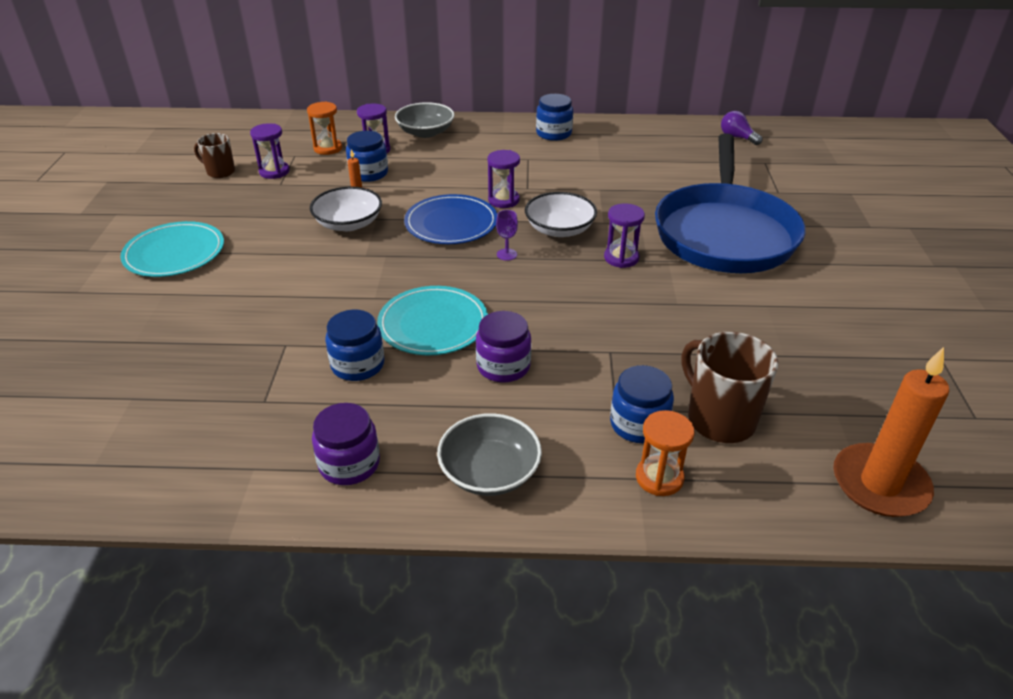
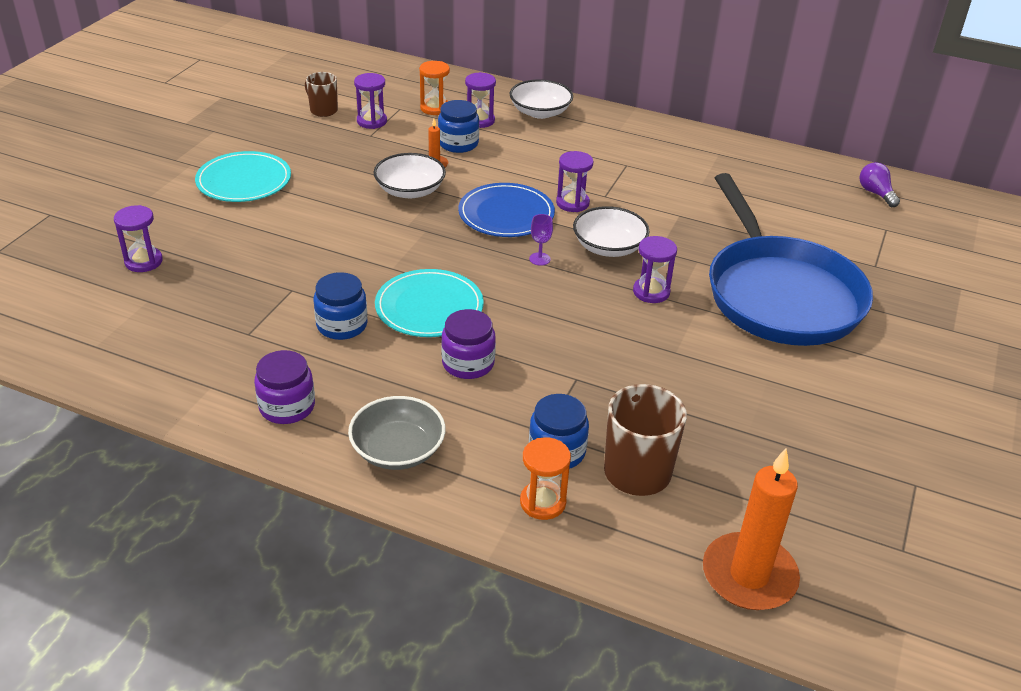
camera: 20 degrees right, 0 degrees up
(105, 359) = (143, 261): none -> purple hourglass
(425, 132) = (540, 112): grey bowl -> white bowl
(554, 133) = (672, 143): blue jar -> none
(724, 233) = (779, 294): blue pan -> blue pan turned 45 degrees counterclockwise

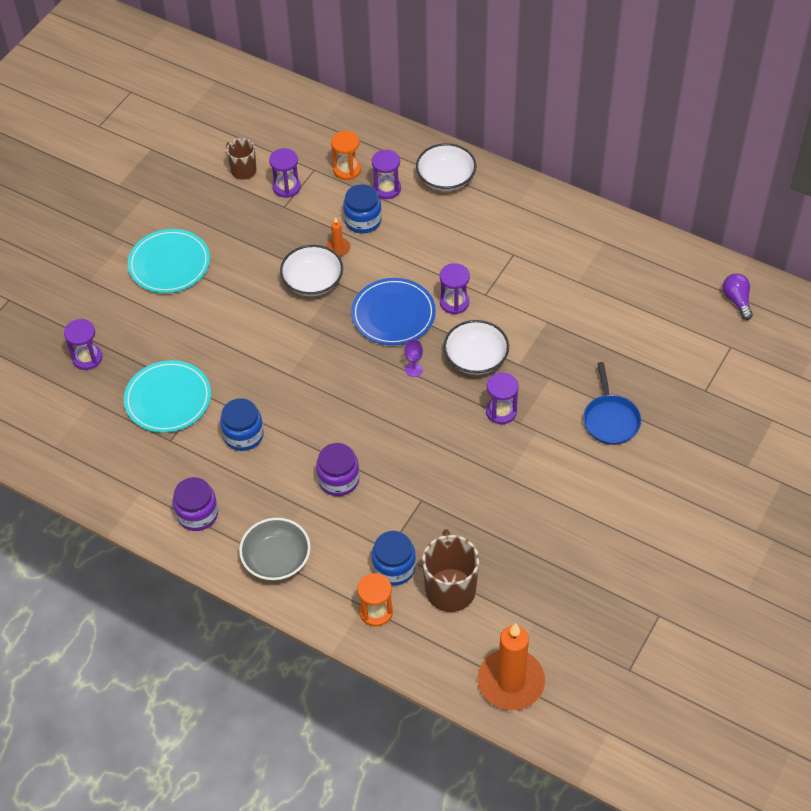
camera: 10 degrees right, 15 degrees up
(429, 307) = (314, 419): turquoise plate -> turquoise plate (168, 399)
(779, 294) = (610, 419): blue pan -> blue pan, size x0.43

